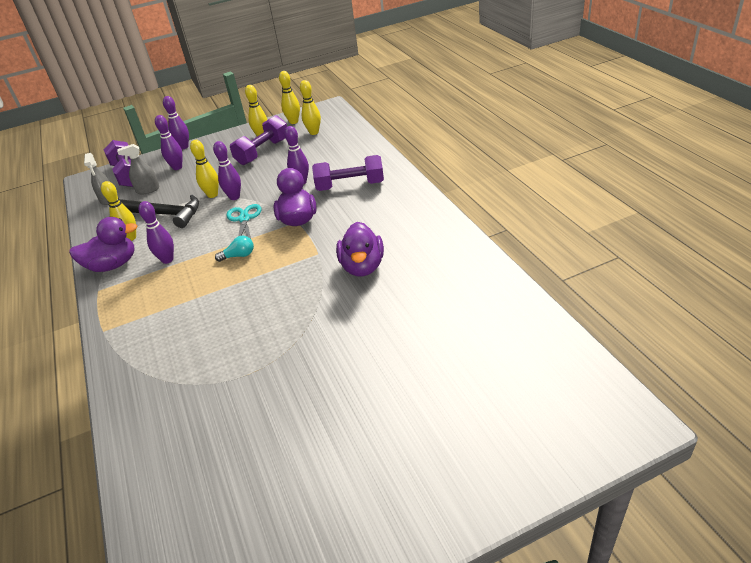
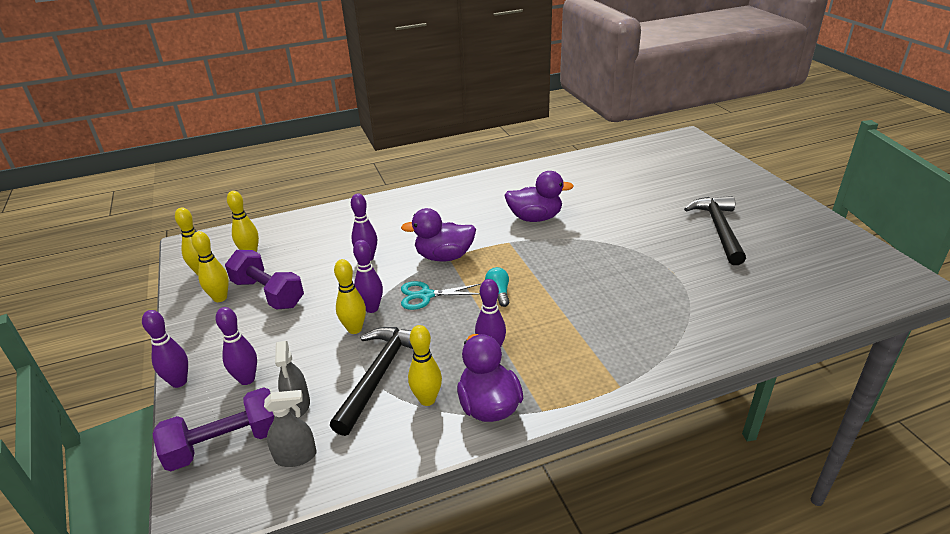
camera: 90 degrees left, 5 degrees down
(330, 427) = (718, 229): none -> black hammer
(350, 186) = (395, 226): purple dumbbell -> none

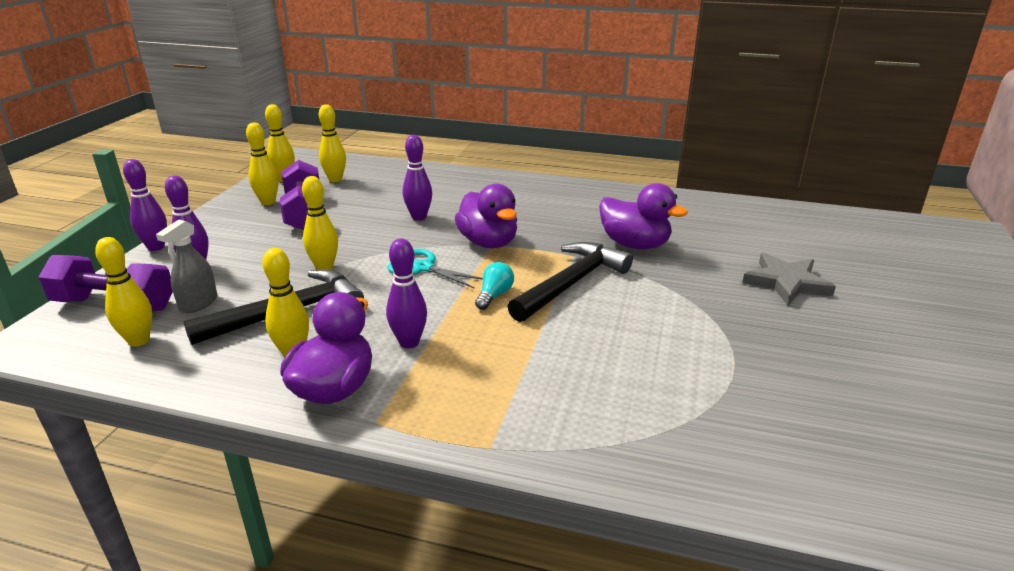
camera: 35 degrees right, 5 degrees down
(296, 456) = (139, 341): grey spray bottle -> yellow bowling pin
(371, 308) = (362, 257): purple bowling pin -> none
(444, 256) = (488, 243): purple duck -> purple duck turned 150 degrees counterclockwise
(641, 208) = (786, 282): none -> grey star
(718, 229) = (874, 346): black hammer -> black hammer (571, 283)

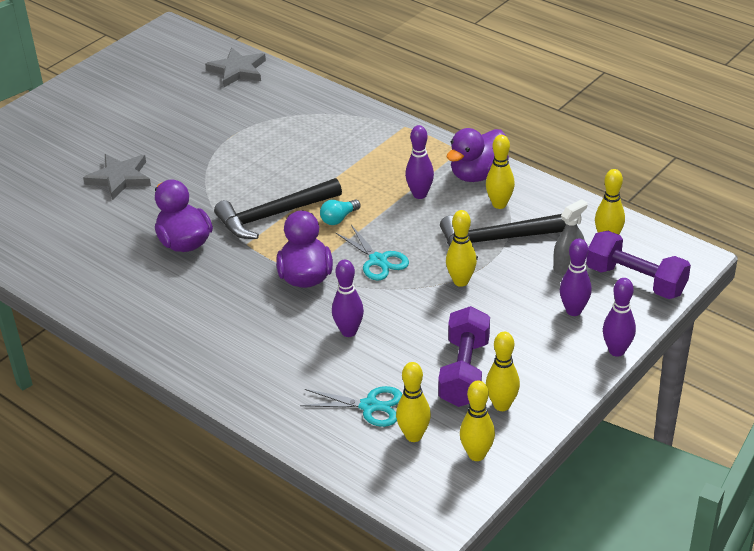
camera: 155 degrees left, 10 degrees up
(376, 186) = (369, 406): none -> turquoise scissors
(891, 493) = (237, 70): none -> grey star

